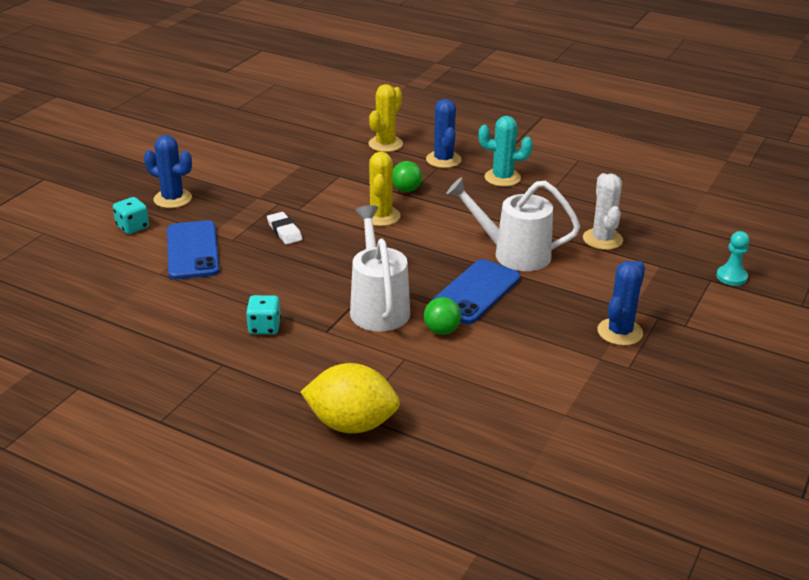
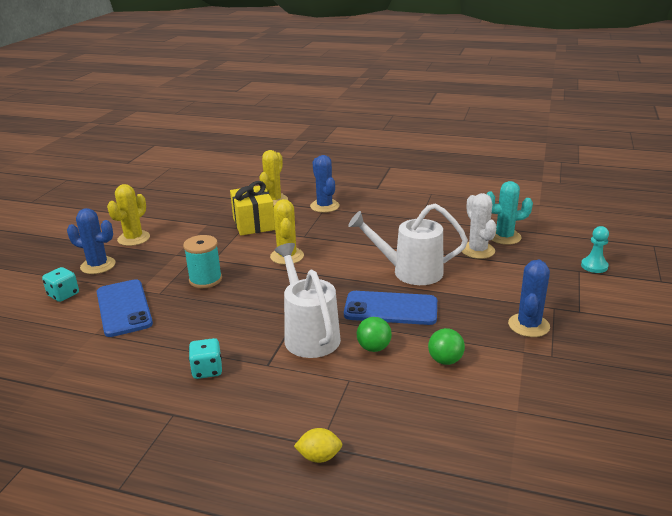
camera: 10 degrees left, 5 degrees down
(216, 172) = (134, 238): none -> yellow cactus
(284, 231) = (205, 280): white eraser -> turquoise spool
(351, 424) = (319, 457): yellow lemon -> yellow lemon, size x0.47
(354, 171) = (254, 223): none -> yellow gift
(406, 190) = (302, 232): green ball -> green ball (445, 360)
(475, 292) = (390, 309): blue phone -> blue phone turned 75 degrees clockwise
(502, 178) = (377, 214): turquoise cactus -> turquoise cactus (504, 237)

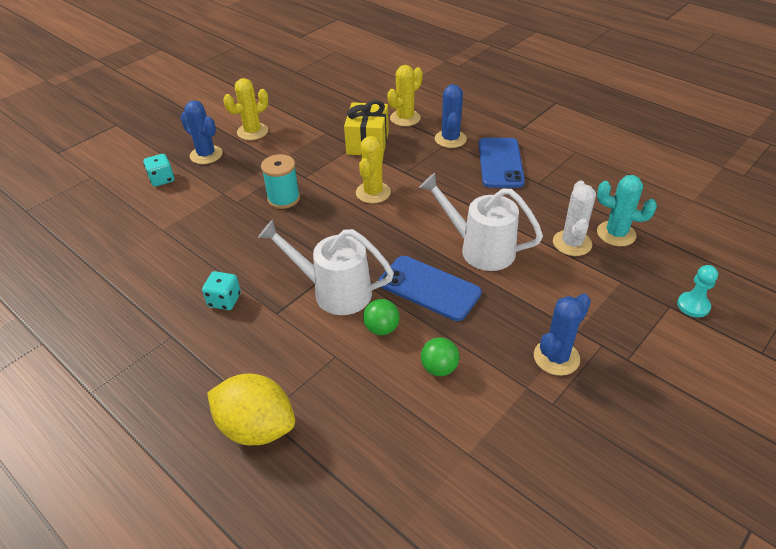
camera: 25 degrees right, 15 degrees up
(124, 308) = (199, 209): blue phone -> blue phone (500, 163)
(309, 334) = (333, 291): white watering can -> white watering can turned 75 degrees counterclockwise
(319, 457) = (256, 427): yellow lemon -> yellow lemon, size x2.12

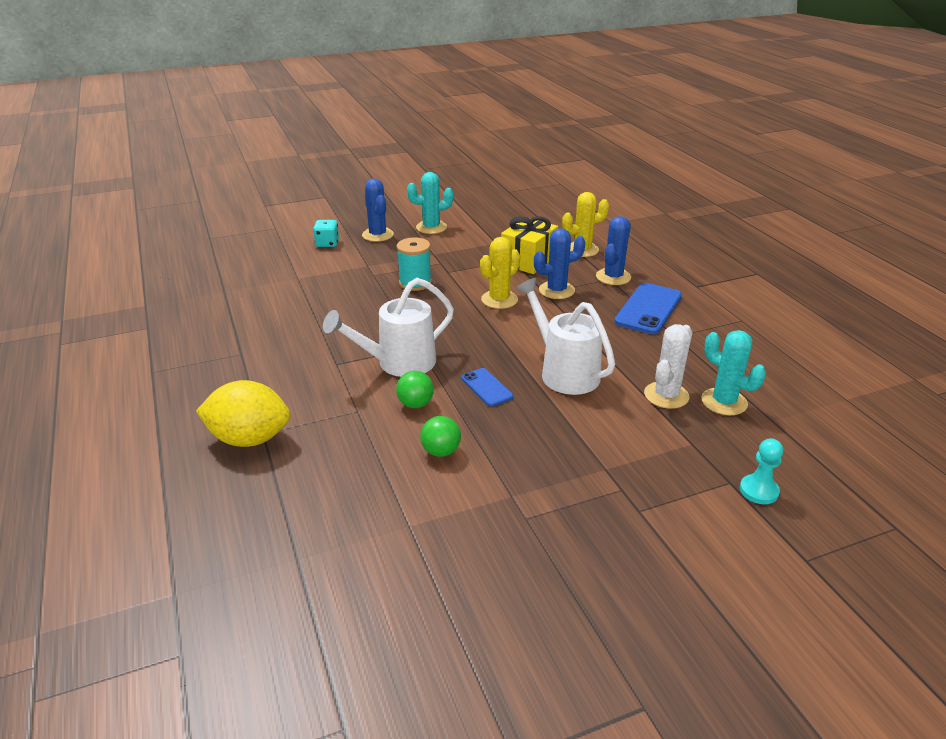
camera: 25 degrees right, 10 degrees down
(224, 300) = (302, 342): turquoise dice -> none
(252, 132) = (431, 227): yellow cactus -> turquoise cactus
(256, 427) = (249, 439): yellow lemon -> yellow lemon turned 45 degrees counterclockwise
(333, 291) = (398, 363): white watering can -> white watering can turned 75 degrees counterclockwise
(429, 288) = (486, 387): blue phone -> blue phone, size x0.56
(556, 357) = (563, 483): blue cactus -> blue cactus (556, 290)

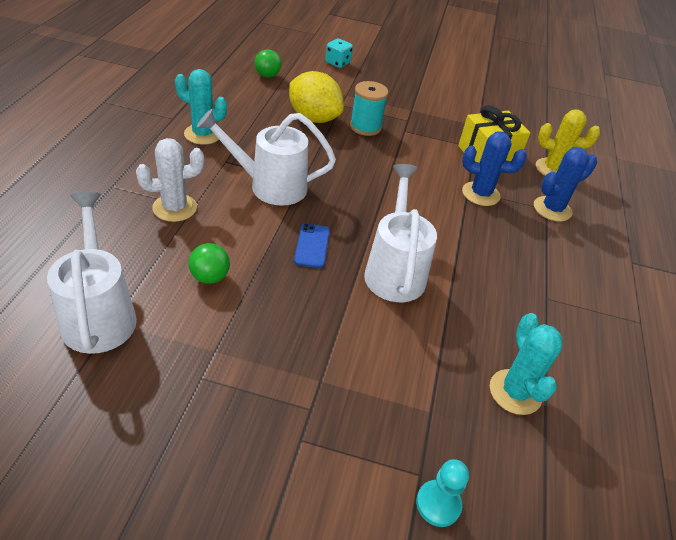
camera: 30 degrees right, 10 degrees up
(249, 439) = (98, 185): yellow lemon -> yellow lemon (314, 118)
(377, 235) = (385, 73): blue cactus -> none
(390, 527) = (99, 313): none -> white watering can
(415, 404) = (240, 227): green ball -> green ball (267, 76)
(431, 227) = (437, 87): turquoise cactus -> turquoise cactus (203, 134)
(499, 300) = (418, 176): yellow cactus -> none
(648, 309) = (550, 257): blue phone -> none
(666, 395) = (463, 349): white cactus -> white cactus (175, 208)

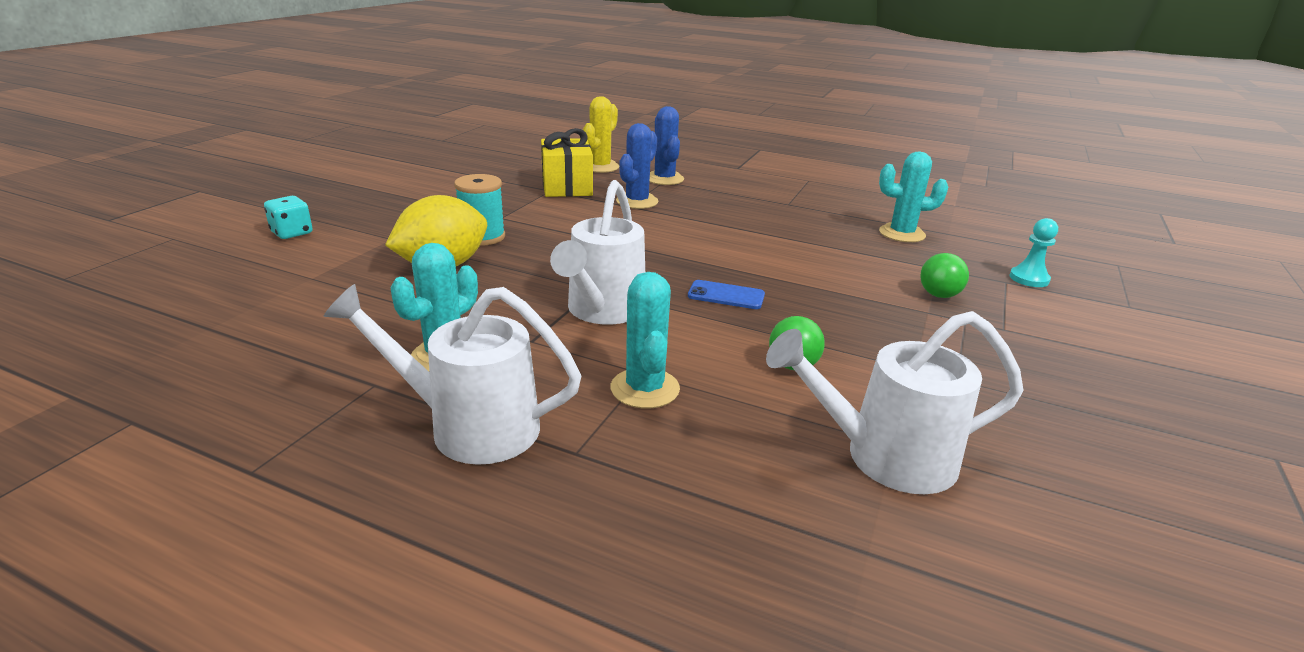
camera: 75 degrees left, 15 degrees down
(175, 208) = (645, 388): white cactus -> turquoise cactus
(267, 76) = (287, 288): green ball -> green ball (939, 295)
(395, 270) = (762, 257): white watering can -> white watering can (469, 426)

